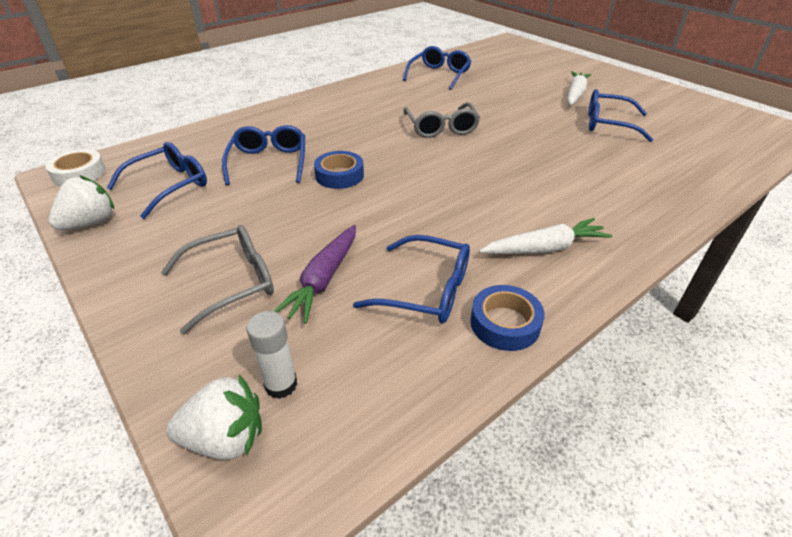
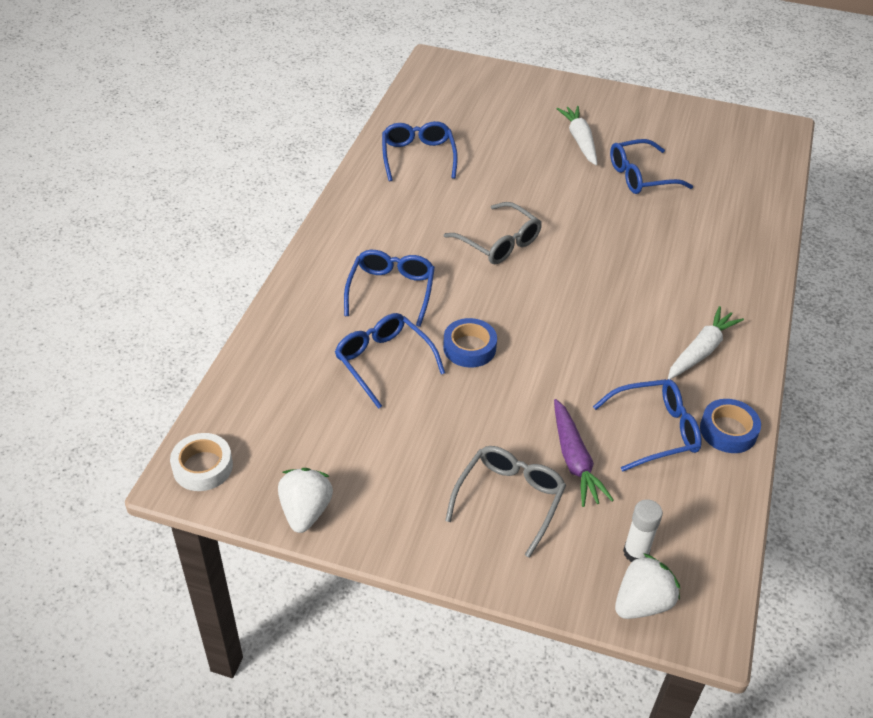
camera: 35 degrees left, 5 degrees up
(169, 186) = (322, 435): blue glasses -> blue glasses (391, 291)

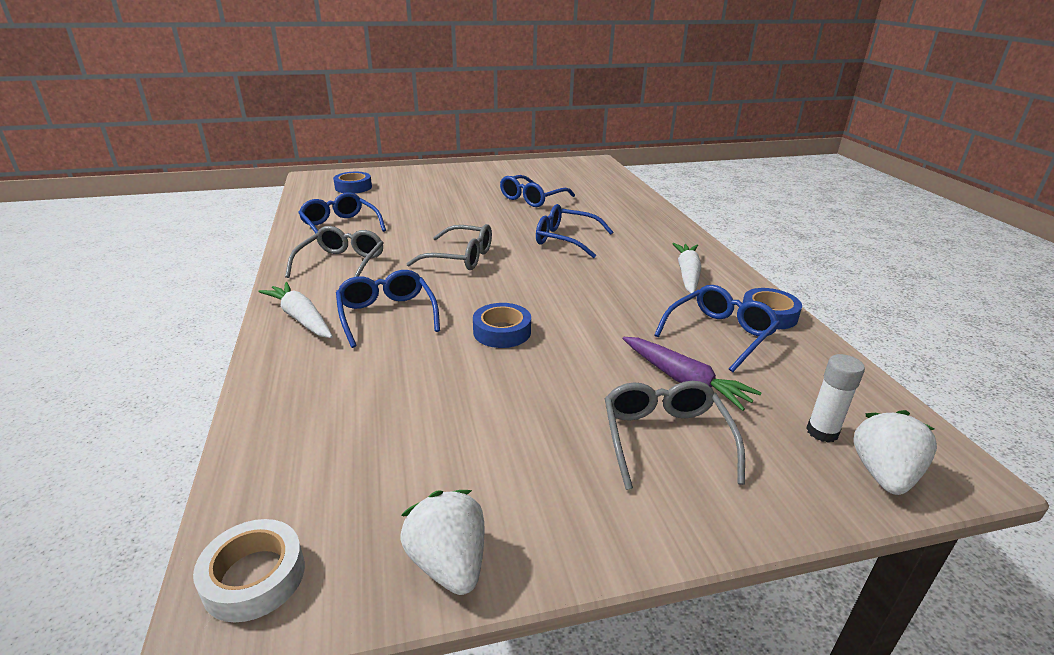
camera: 30 degrees left, 15 degrees down
(383, 362) = (425, 371): blue glasses -> blue glasses (566, 239)
(390, 212) = (341, 264): none -> grey glasses
(466, 94) = (353, 187): none -> blue tape
(579, 140) = (468, 192): white carrot -> white carrot (301, 318)

